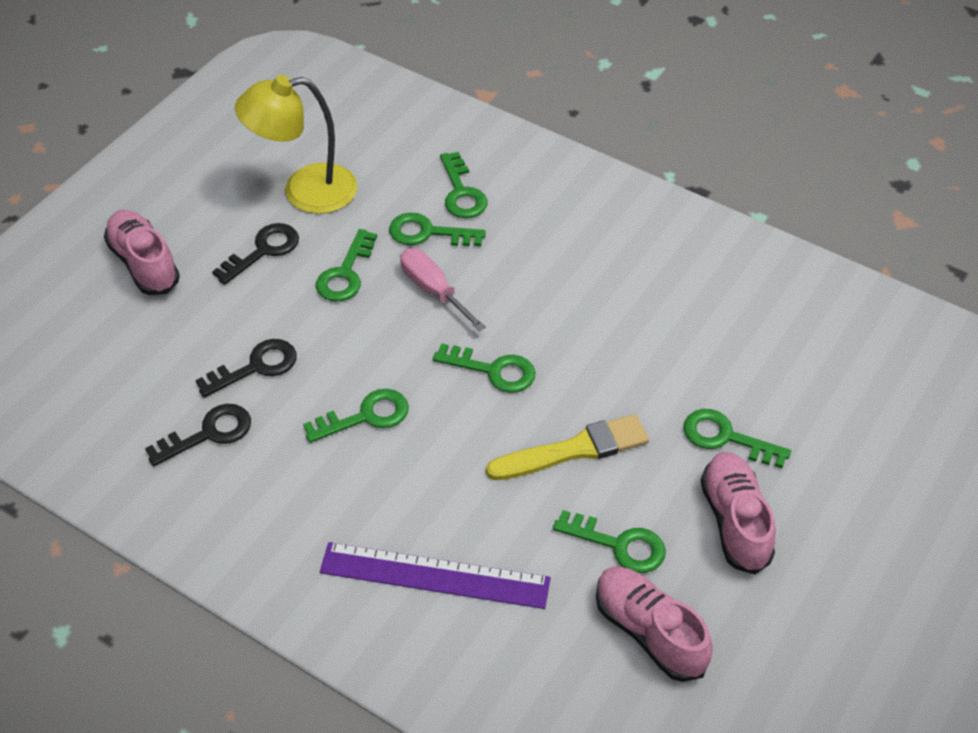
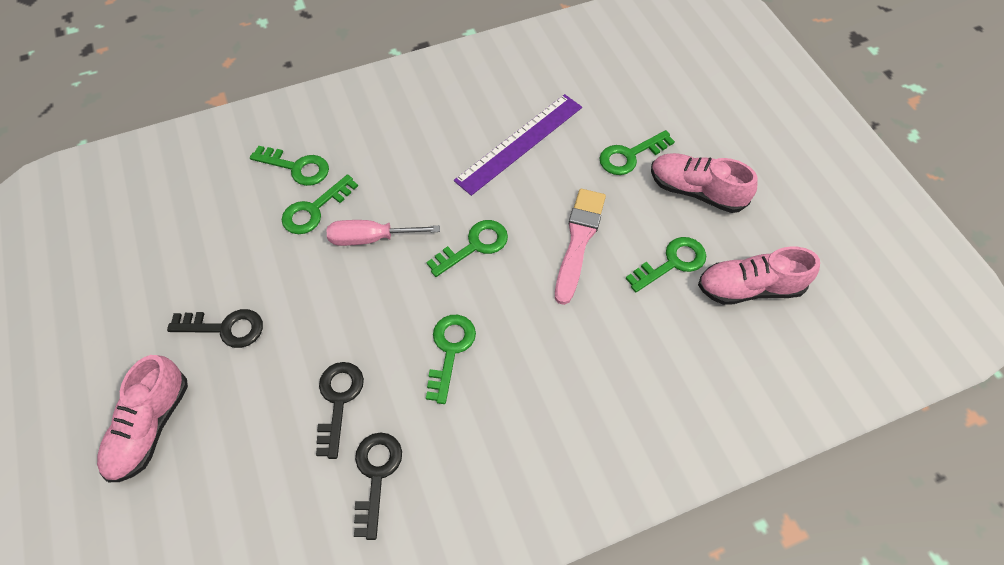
camera: 55 degrees left, 10 degrees up
(144, 264) = (150, 427): pink shoe -> pink shoe turned 75 degrees counterclockwise
(263, 251) = (225, 328): black key -> black key turned 105 degrees clockwise
(304, 191) = (193, 264): yellow lamp -> none
(345, 273) = (302, 284): green key -> none
(435, 575) = (624, 388): purple ruler -> purple ruler (520, 143)
(574, 450) = (579, 240): yellow brush -> pink brush

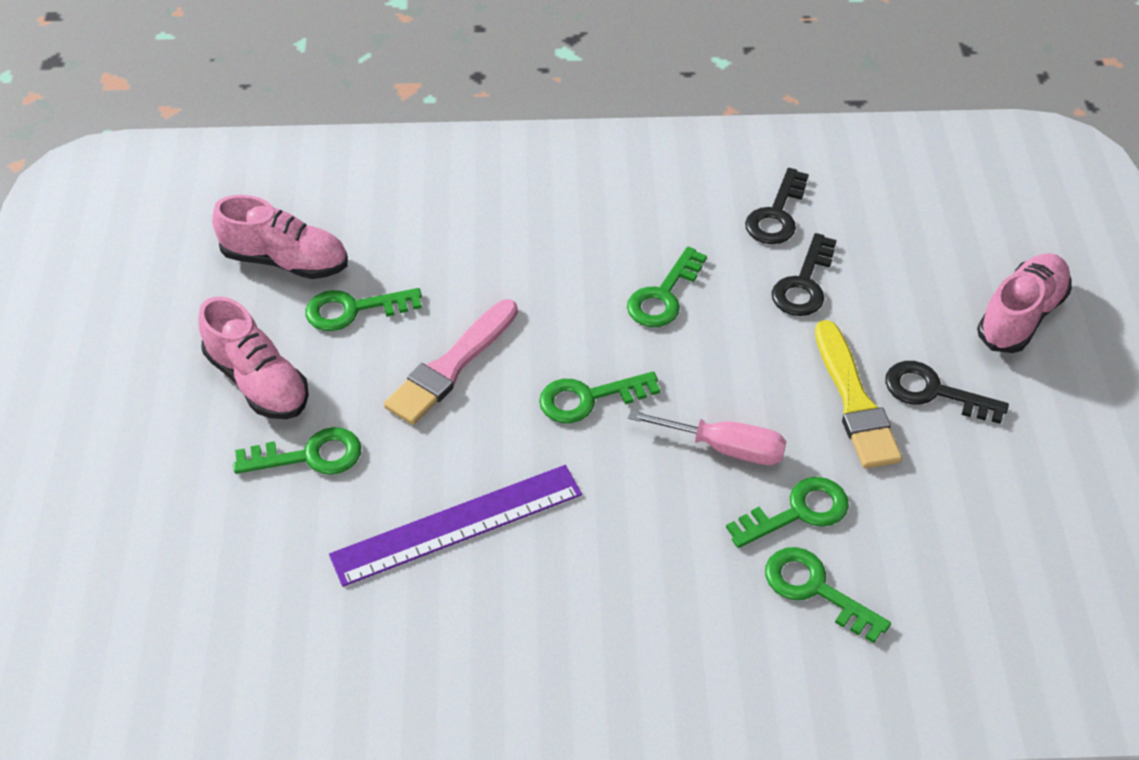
camera: 160 degrees left, 10 degrees down
(285, 302) = (854, 401): none -> yellow brush

